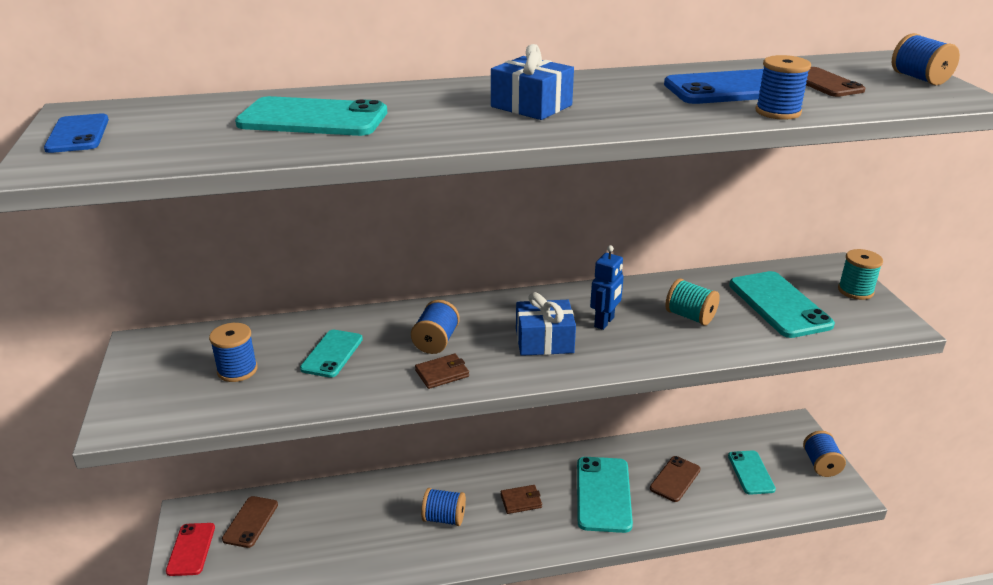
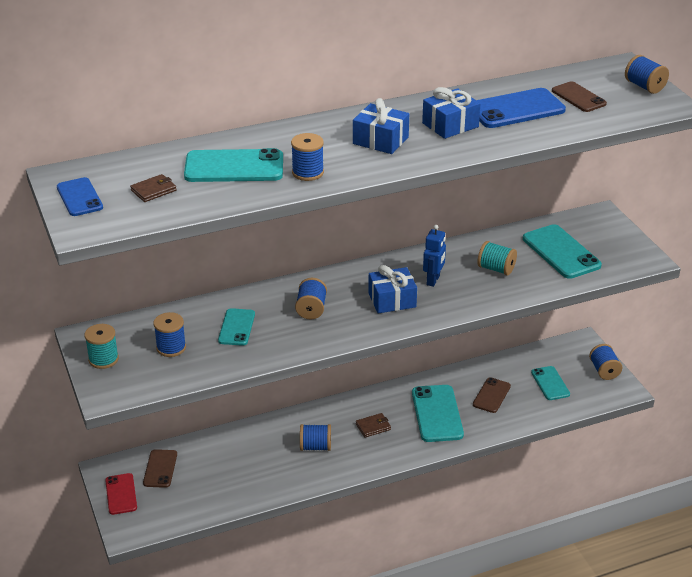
camera: 10 degrees left, 5 degrees up
(442, 373) = (324, 333): brown wallet -> brown wallet (153, 190)
(635, 97) = (450, 125): none -> blue gift
(778, 112) = (548, 131): blue spool -> blue spool (307, 172)
(855, 291) = (617, 234): turquoise spool -> turquoise spool (103, 359)

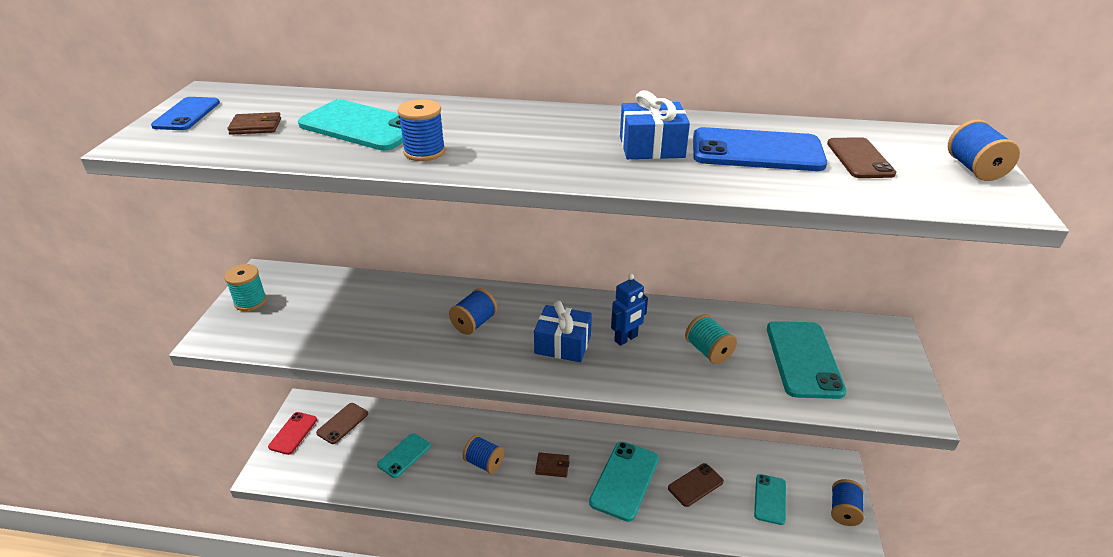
camera: 30 degrees right, 0 degrees up
(171, 347) = (314, 313): blue spool -> none
(236, 327) = (389, 315): turquoise phone -> turquoise phone (404, 455)
(380, 140) = (549, 142): blue gift -> none

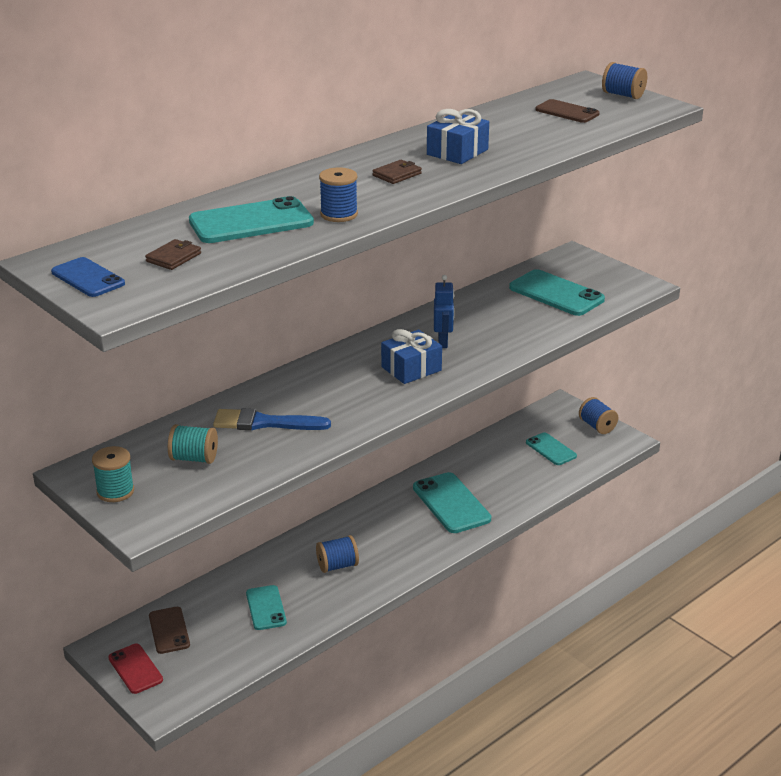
camera: 50 degrees left, 5 degrees down
(400, 316) = (264, 423): none -> blue brush
(474, 323) = (328, 394): blue spool -> none
(552, 466) = (390, 531): brown wallet -> brown wallet (397, 174)
(695, 485) = (498, 473): brown phone -> none
(708, 351) = (501, 320): turquoise spool -> turquoise spool (194, 458)
(757, 151) = (513, 130): blue phone -> none

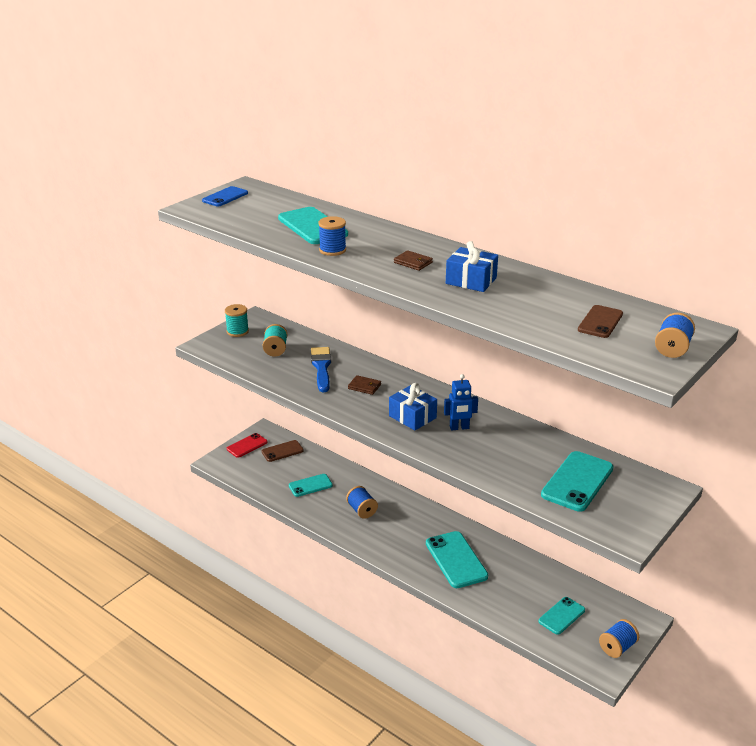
camera: 80 degrees right, 0 degrees up
(173, 257) = (255, 213): brown wallet -> brown wallet (364, 386)
(451, 503) = (456, 560): turquoise phone -> turquoise phone turned 75 degrees counterclockwise

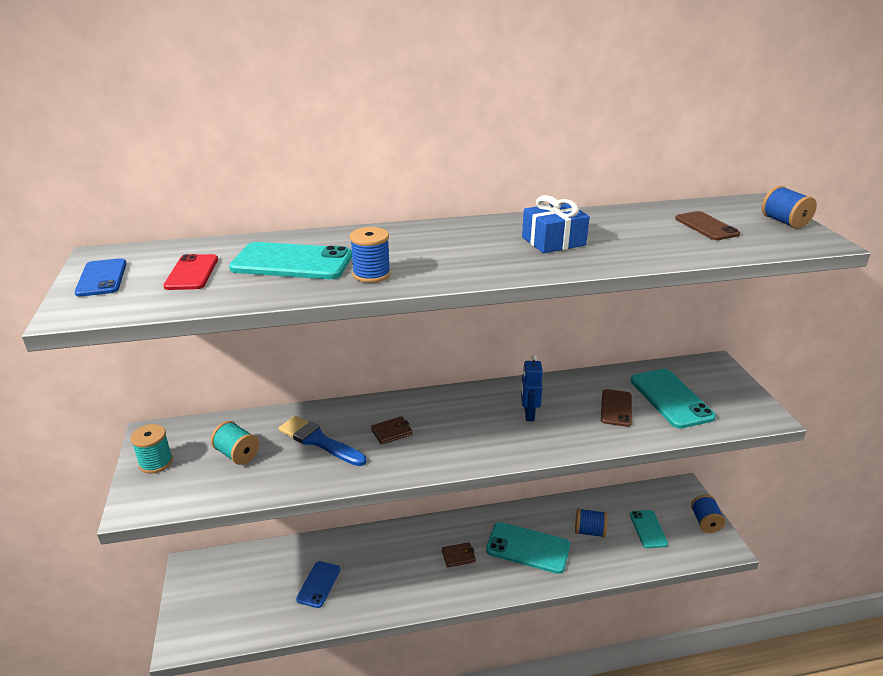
camera: 50 degrees left, 0 degrees up
(247, 445) = (192, 596): red phone -> red phone (192, 273)
(282, 451) = (241, 572): brown phone -> brown phone (616, 408)
(310, 485) = (318, 584): turquoise phone -> blue phone
(362, 510) = (398, 569): blue spool -> blue spool (589, 531)
(412, 417) = (479, 431): blue gift -> none
(413, 262) = (472, 249): brown wallet -> brown wallet (458, 556)
(459, 428) = (528, 414): blue robot -> blue robot turned 150 degrees clockwise

